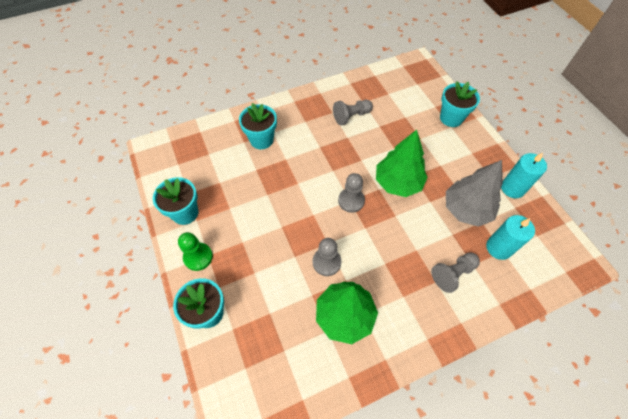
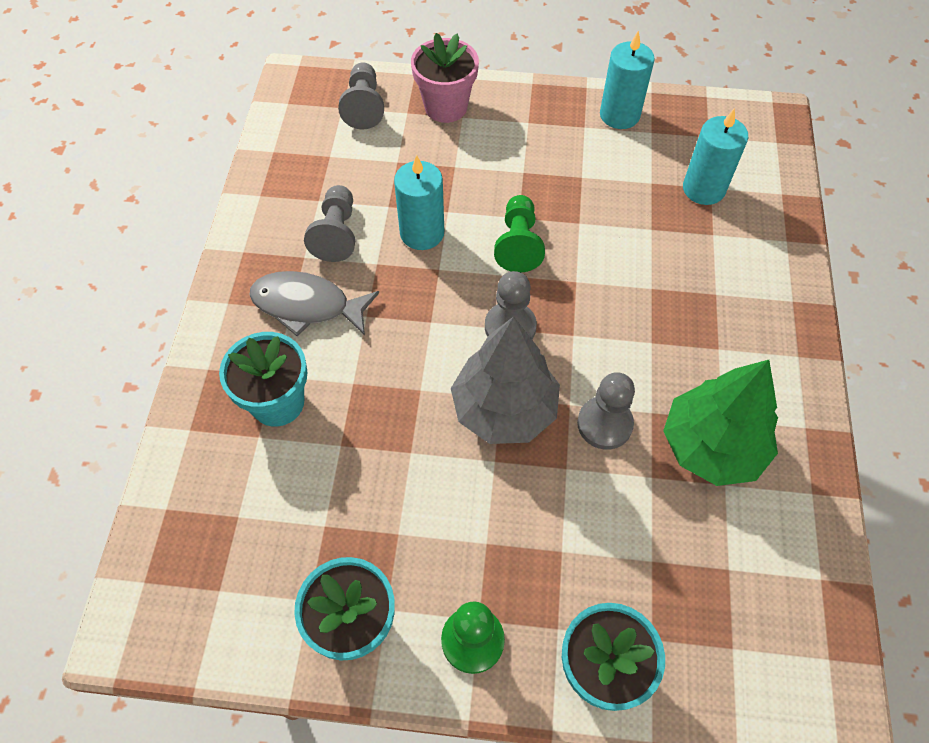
camera: 60 degrees left, 0 degrees up
(310, 125) = (307, 306): none -> grey fish
(375, 144) = (422, 233): none -> turquoise candle
(398, 182) = (518, 244): green tree -> green pawn
(451, 118) = (446, 107): turquoise flower pot -> pink flower pot
(453, 274) = (715, 266): grey pawn -> grey pawn (364, 106)
(466, 209) = (621, 188): grey tree -> grey tree (504, 409)

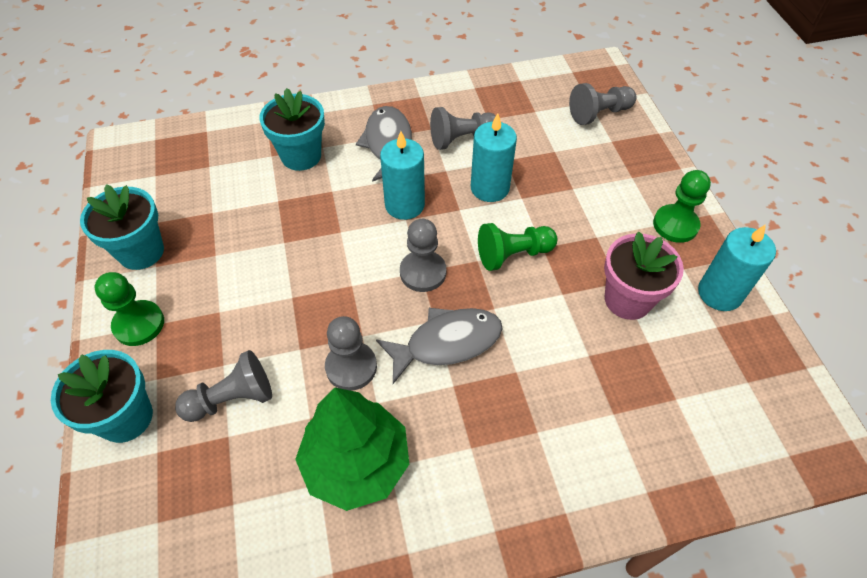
camera: 70 degrees right, 5 degrees down
(446, 107) = (635, 163): pink flower pot -> pink flower pot (627, 300)
(504, 409) = (341, 290): grey tree -> none
(534, 111) = (675, 225): none -> green pawn
(603, 332) = (447, 343): none -> grey fish
(608, 548) = (232, 399): none -> grey pawn
(703, 189) = (669, 392): turquoise candle -> turquoise candle (404, 205)

